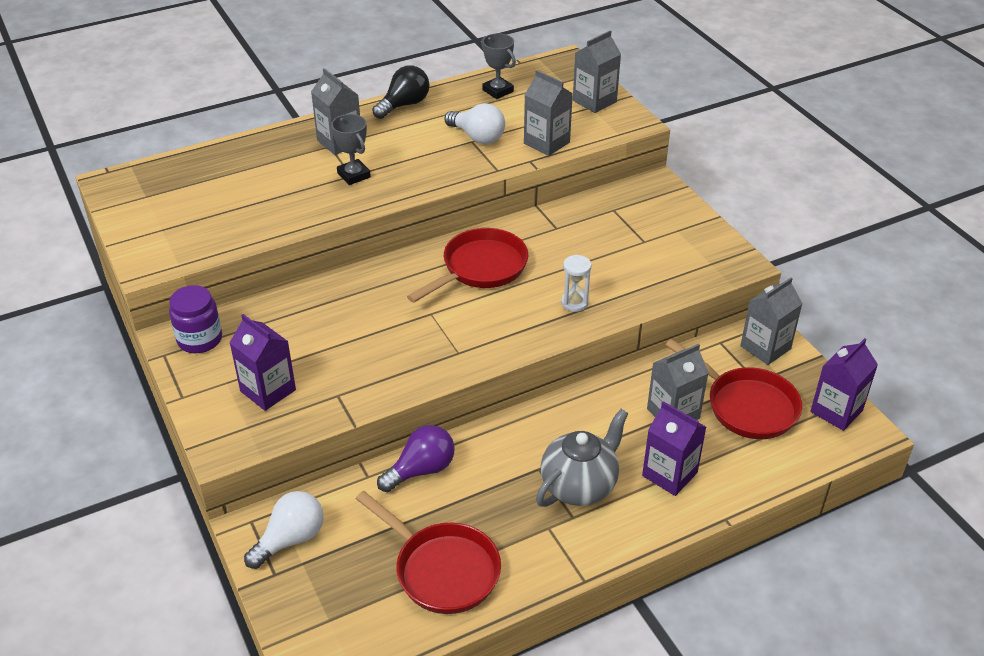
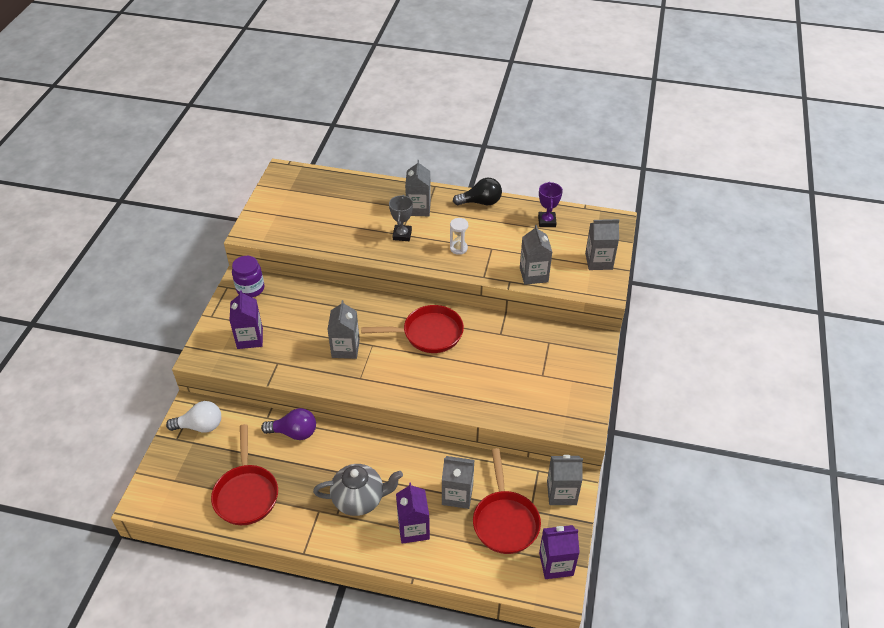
camera: 40 degrees right, 5 degrees up
(404, 334) = (345, 348): none -> grey carton
(477, 137) = (497, 247): white light bulb -> none
(498, 91) = (546, 221): grey trophy -> purple trophy
(574, 303) = (455, 389): white hourglass -> white hourglass (458, 248)

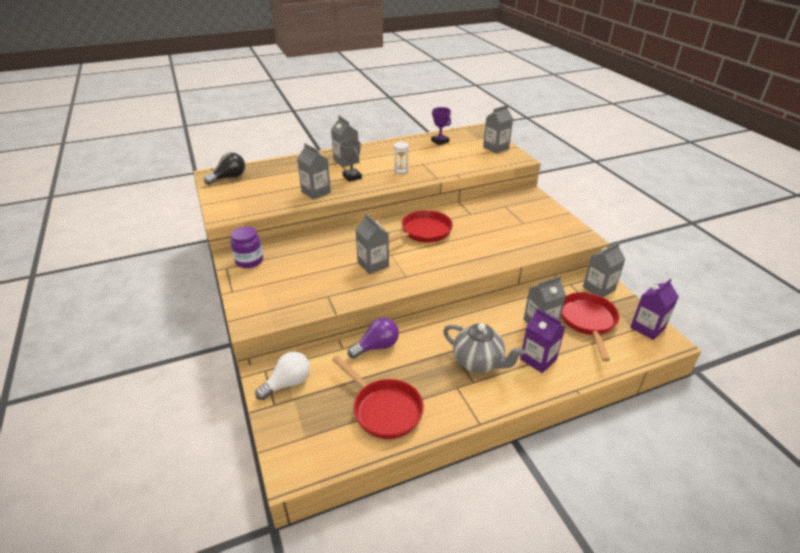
camera: 35 degrees left, 10 degrees down
(250, 338) = (285, 291): purple carton -> none
(359, 499) = (478, 362): grey teapot -> grey teapot turned 75 degrees clockwise
(481, 202) = (385, 146): black light bulb -> black light bulb (229, 178)
(505, 521) = (587, 321): red pan -> red pan turned 135 degrees counterclockwise
(533, 274) = (467, 166): grey carton -> grey carton (316, 192)

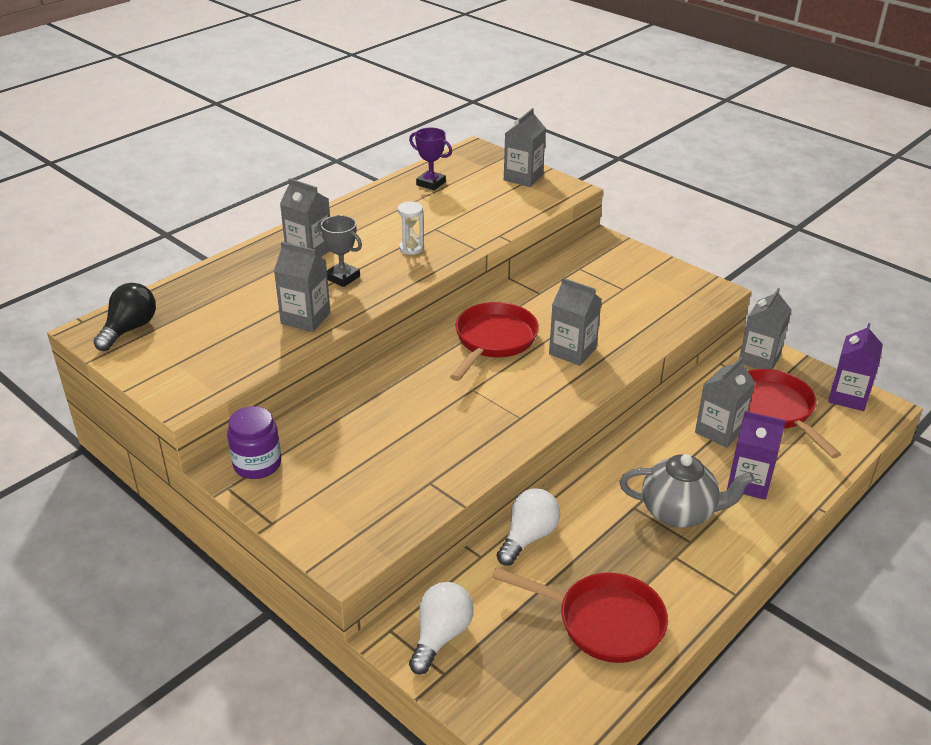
camera: 25 degrees left, 0 degrees up
(373, 264) = (459, 413): grey carton -> grey carton (572, 351)
(377, 346) = (528, 537): purple light bulb -> white light bulb

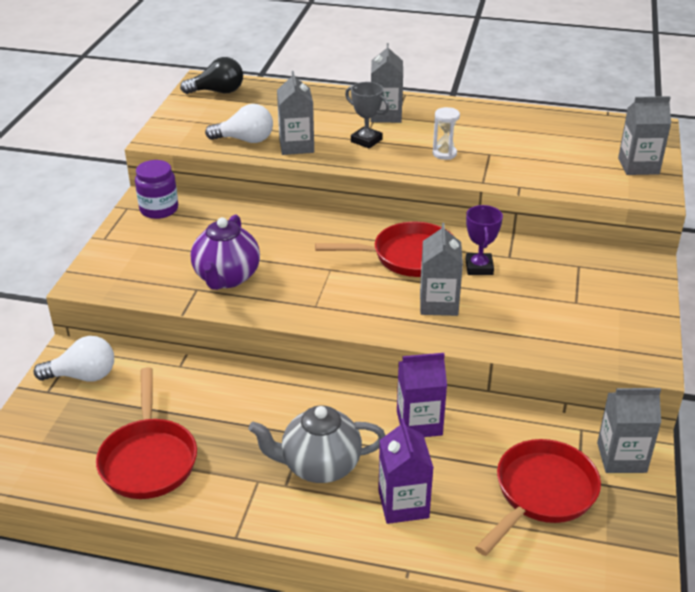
camera: 60 degrees right, 0 degrees up
(342, 277) = (366, 140): grey trophy -> grey trophy turned 60 degrees counterclockwise
(429, 456) = (226, 278): none -> purple teapot
(431, 183) = (559, 127): purple trophy -> purple trophy (479, 267)
(528, 537) = (219, 383): white light bulb -> white light bulb (245, 140)
(679, 512) = (319, 466): grey teapot -> grey teapot turned 105 degrees clockwise
(719, 431) = (465, 460): grey carton -> none
(848, 397) = (629, 551): purple carton -> purple carton (419, 423)

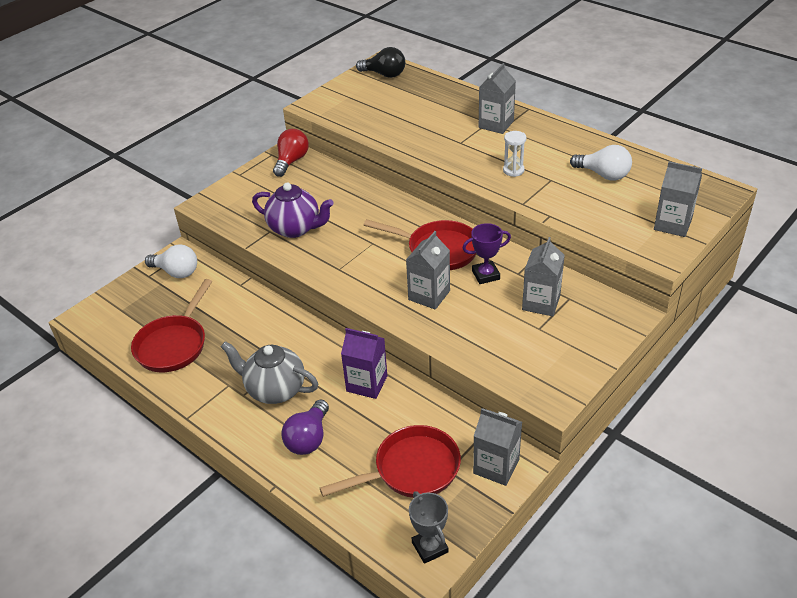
camera: 30 degrees right, 5 degrees up
(159, 209) = (291, 161): purple jar -> red light bulb
(226, 278) = (295, 228): purple teapot -> purple teapot turned 105 degrees counterclockwise
(245, 140) = (371, 121): white light bulb -> white light bulb (603, 175)
(296, 146) = (404, 135): grey carton -> grey carton (541, 303)
(366, 140) = (461, 143): grey trophy -> grey trophy (430, 547)
(403, 504) = (308, 438): purple carton -> purple light bulb
(479, 267) = (485, 275): purple trophy -> purple trophy turned 45 degrees clockwise

